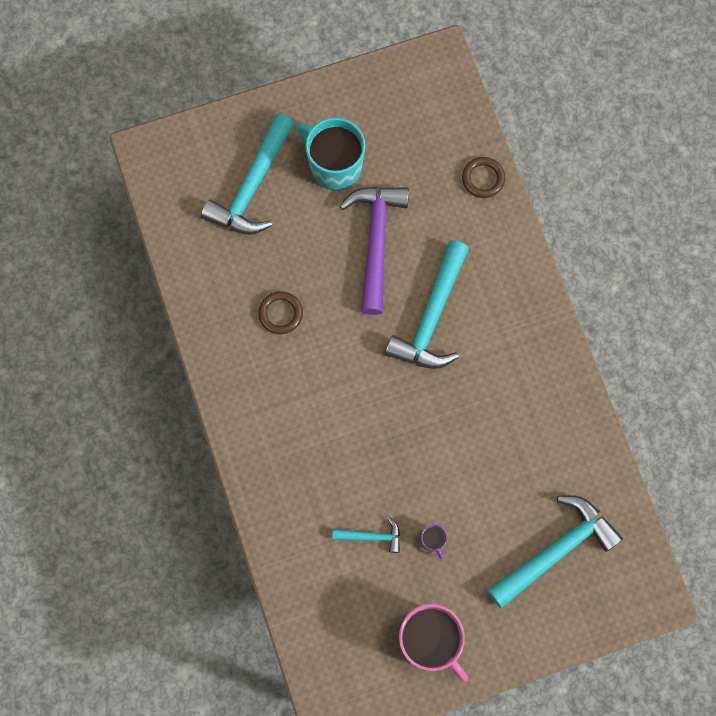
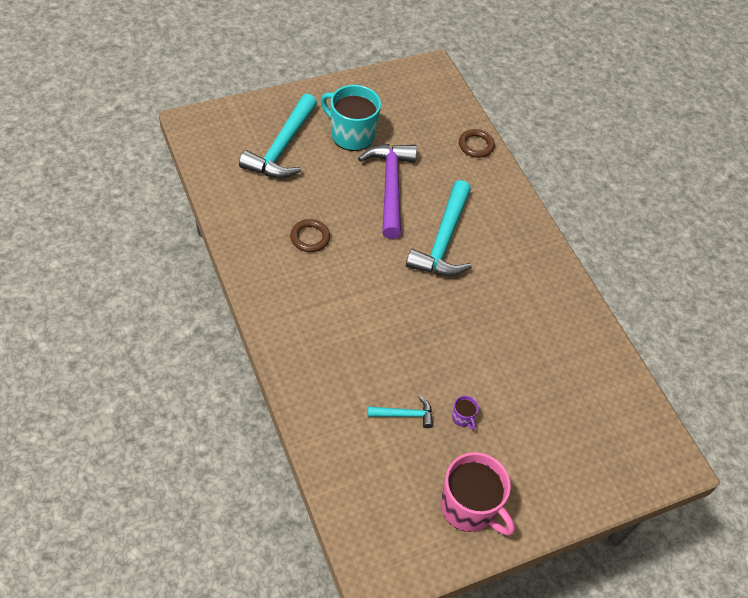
camera: 10 degrees left, 20 degrees down
(556, 550) = (578, 424): turquoise hammer -> none

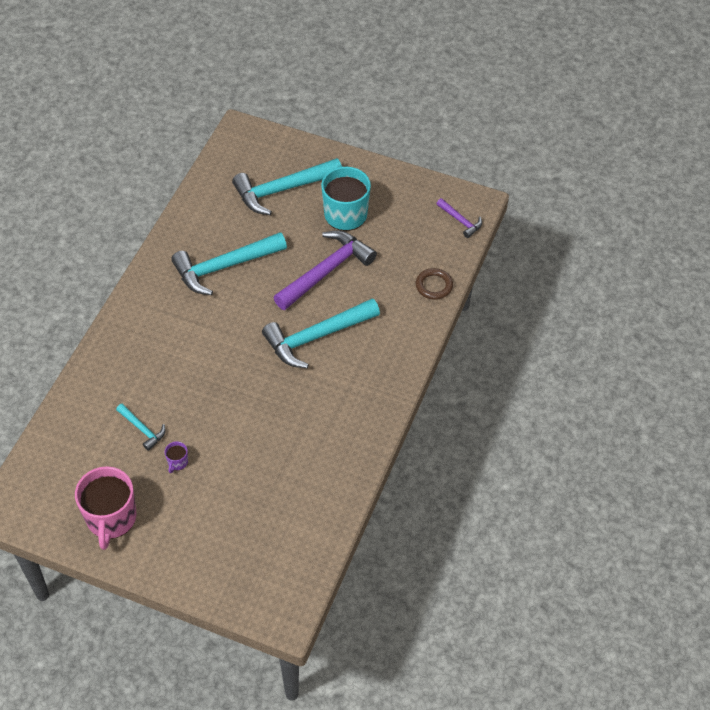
camera: 50 degrees right, 0 degrees up
(310, 237) = (224, 267): brown ring -> turquoise hammer
(437, 87) = (460, 221): none -> purple hammer

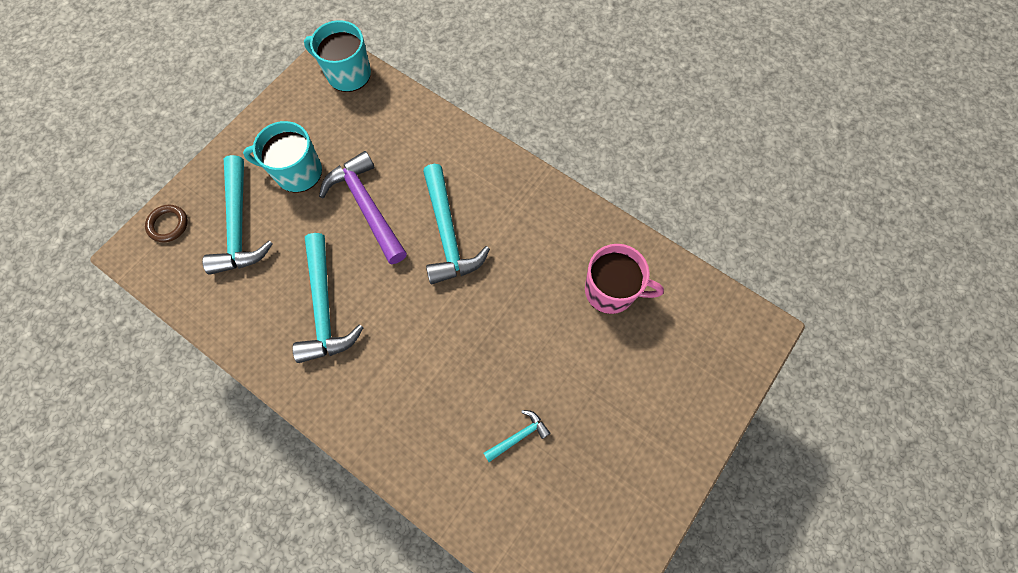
camera: 75 degrees left, 15 degrees up
(111, 518) = (626, 490): pink mug -> pink mug (611, 290)
(177, 462) = (569, 404): purple mug -> none
(434, 286) = (418, 115): brown ring -> brown ring (168, 225)
(460, 221) = (347, 74): purple hammer -> turquoise mug

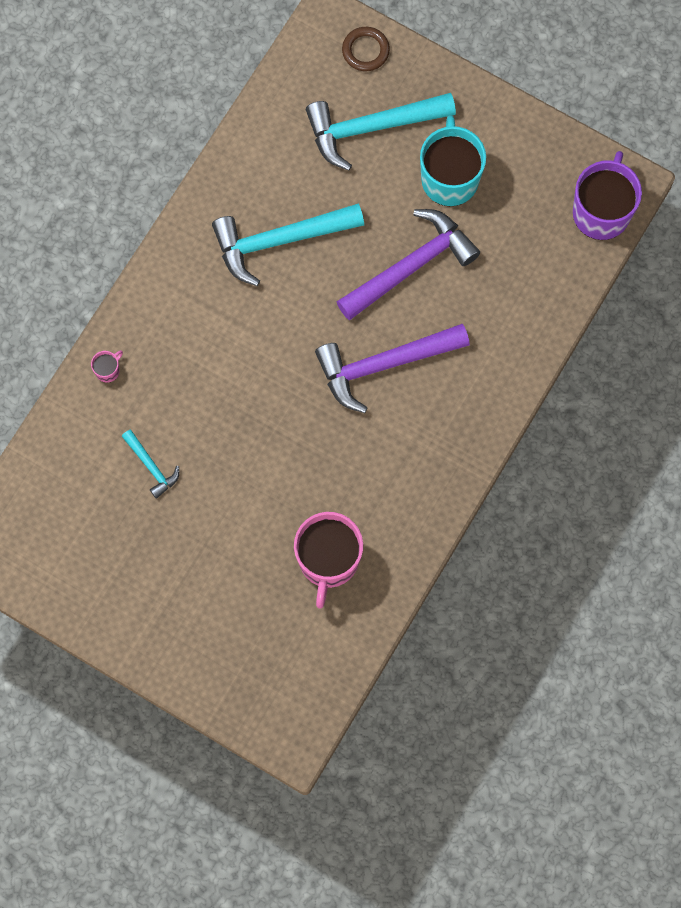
camera: 85 degrees right, 5 degrees up
(347, 74) = (601, 211): turquoise mug -> purple mug
(421, 472) = (108, 370): none -> pink mug
(448, 234) = (384, 365): turquoise hammer -> purple hammer

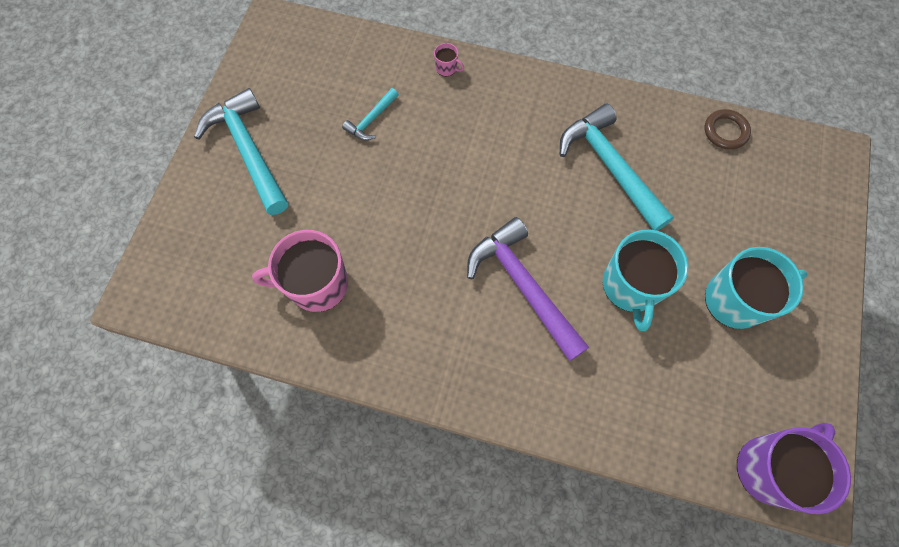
camera: 75 degrees right, 5 degrees down
(365, 51) = (824, 192): brown ring -> brown ring (725, 131)
(371, 128) = (752, 216): turquoise hammer -> turquoise hammer (248, 150)
(411, 266) = (631, 286): purple hammer -> turquoise mug
(601, 211) = (770, 468): purple mug -> purple mug turned 45 degrees counterclockwise

